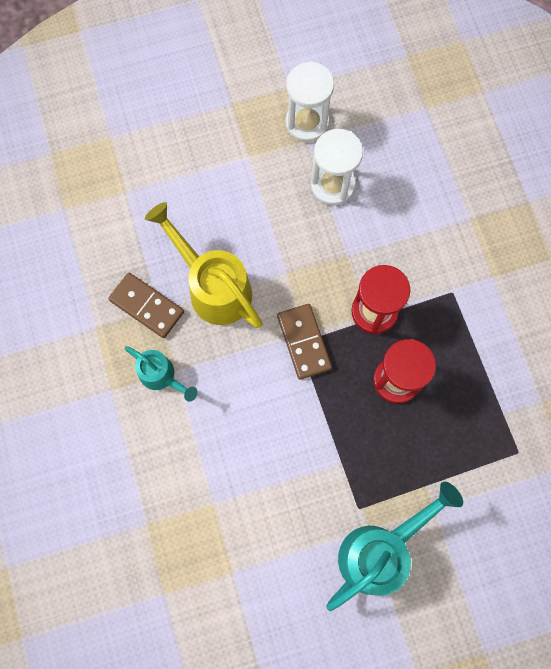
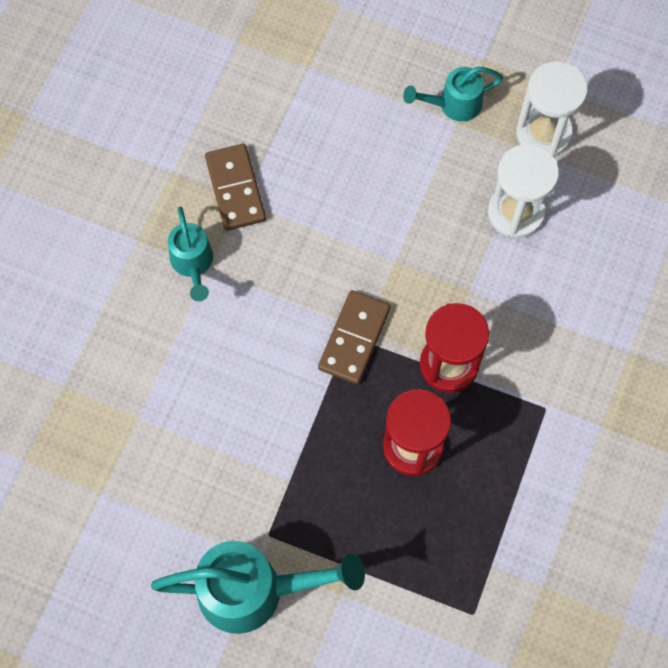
camera: 40 degrees right, 5 degrees down
(213, 287) = (313, 219): yellow watering can -> none
(237, 146) = (453, 104): none -> turquoise watering can

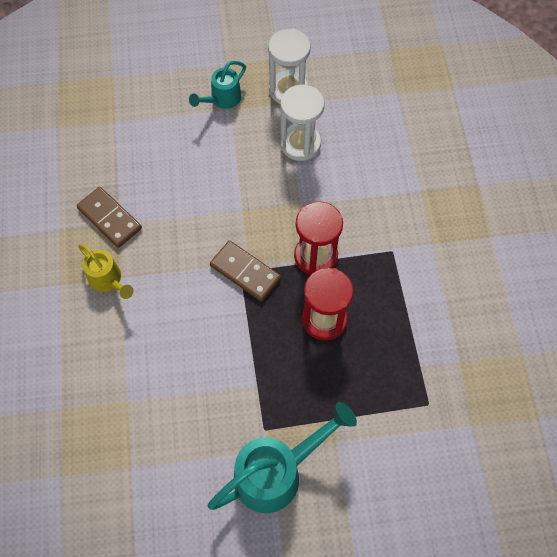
camera: 30 degrees left, 5 degrees down
(193, 264) = (108, 280): turquoise watering can -> yellow watering can
(354, 339) = (245, 272): brown domino -> brown domino turned 45 degrees counterclockwise

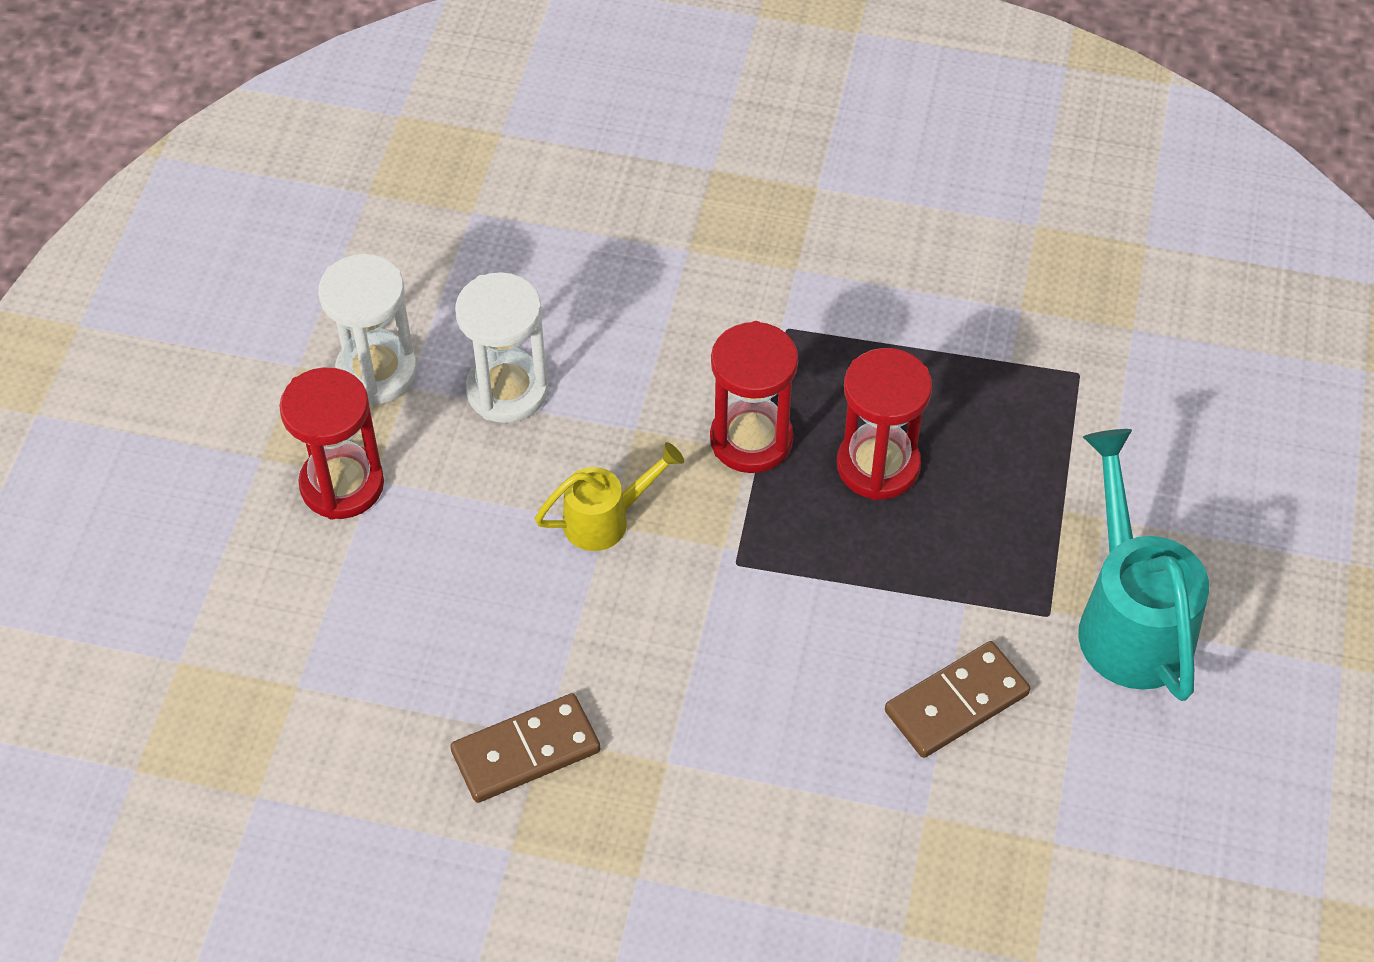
camera: 70 degrees left, 10 degrees down
(108, 280) = (663, 787): yellow watering can -> yellow watering can (606, 519)
(222, 99) = (342, 485): turquoise watering can -> red hourglass
(245, 272) = (738, 556): brown domino -> brown domino (956, 702)

